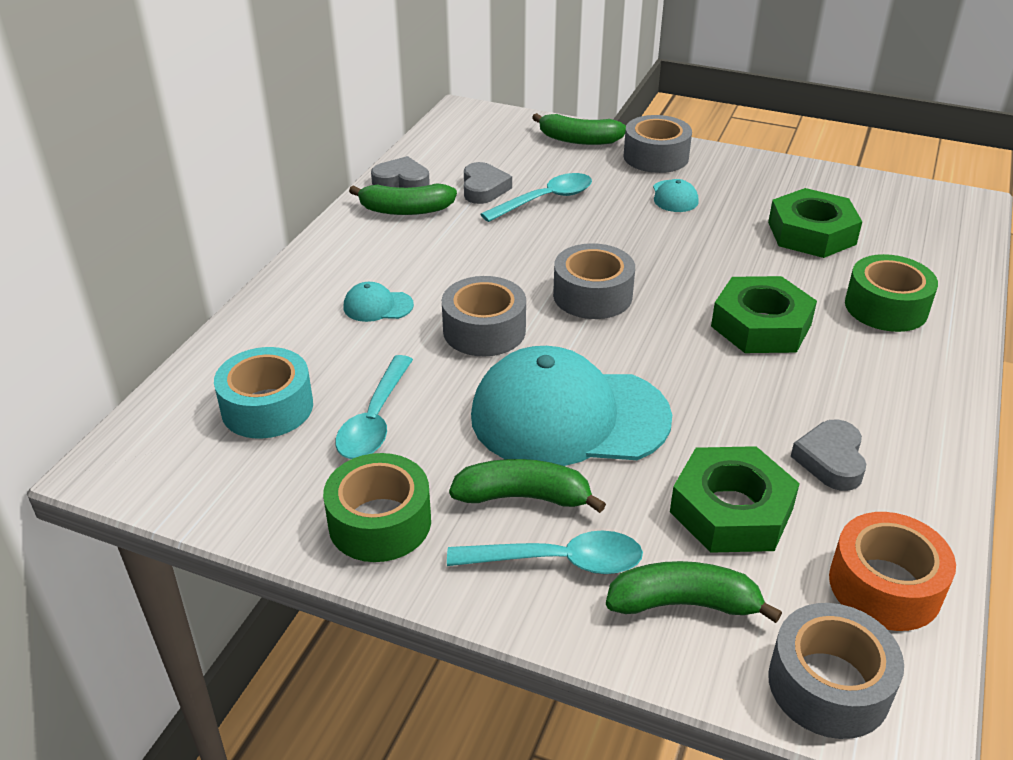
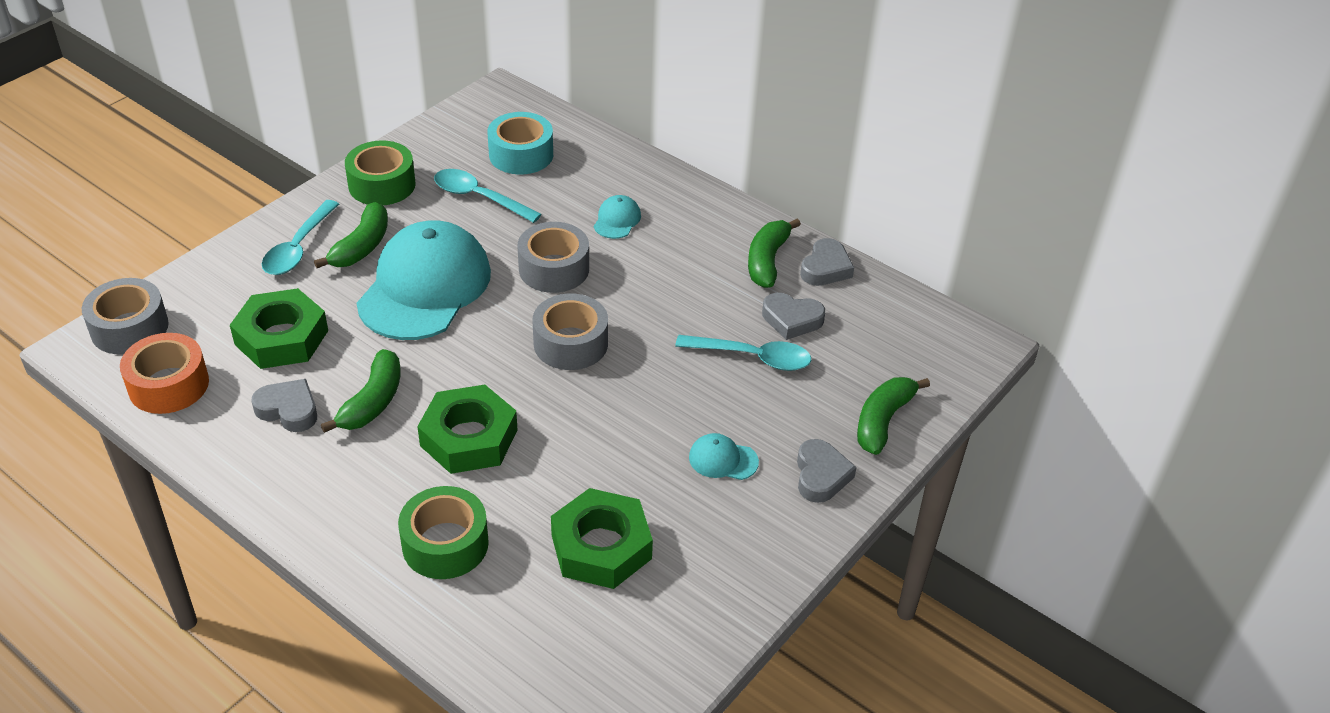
camera: 105 degrees right, 5 degrees up
(545, 200) = (752, 357): turquoise spoon -> turquoise spoon turned 60 degrees counterclockwise
(656, 157) = (821, 475): grey tape -> grey heart
(684, 603) = (228, 290): green banana -> green banana (372, 402)

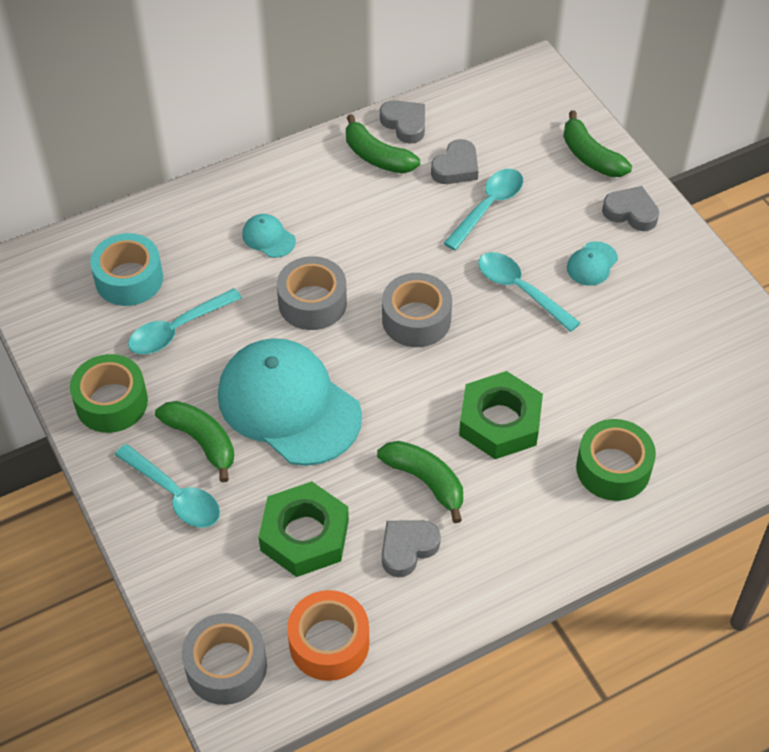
camera: 65 degrees left, 10 degrees up
(601, 547) = (652, 367): green nut -> none
(652, 410) = (520, 290): none -> turquoise spoon

